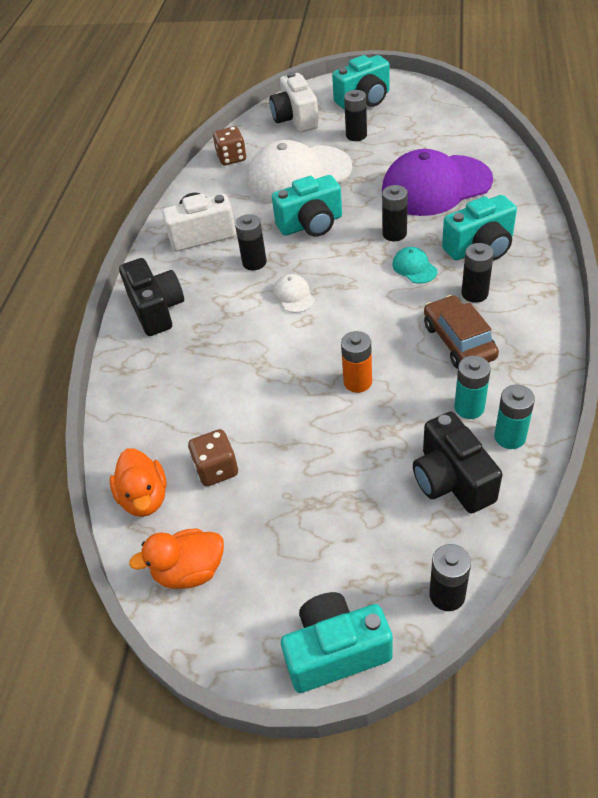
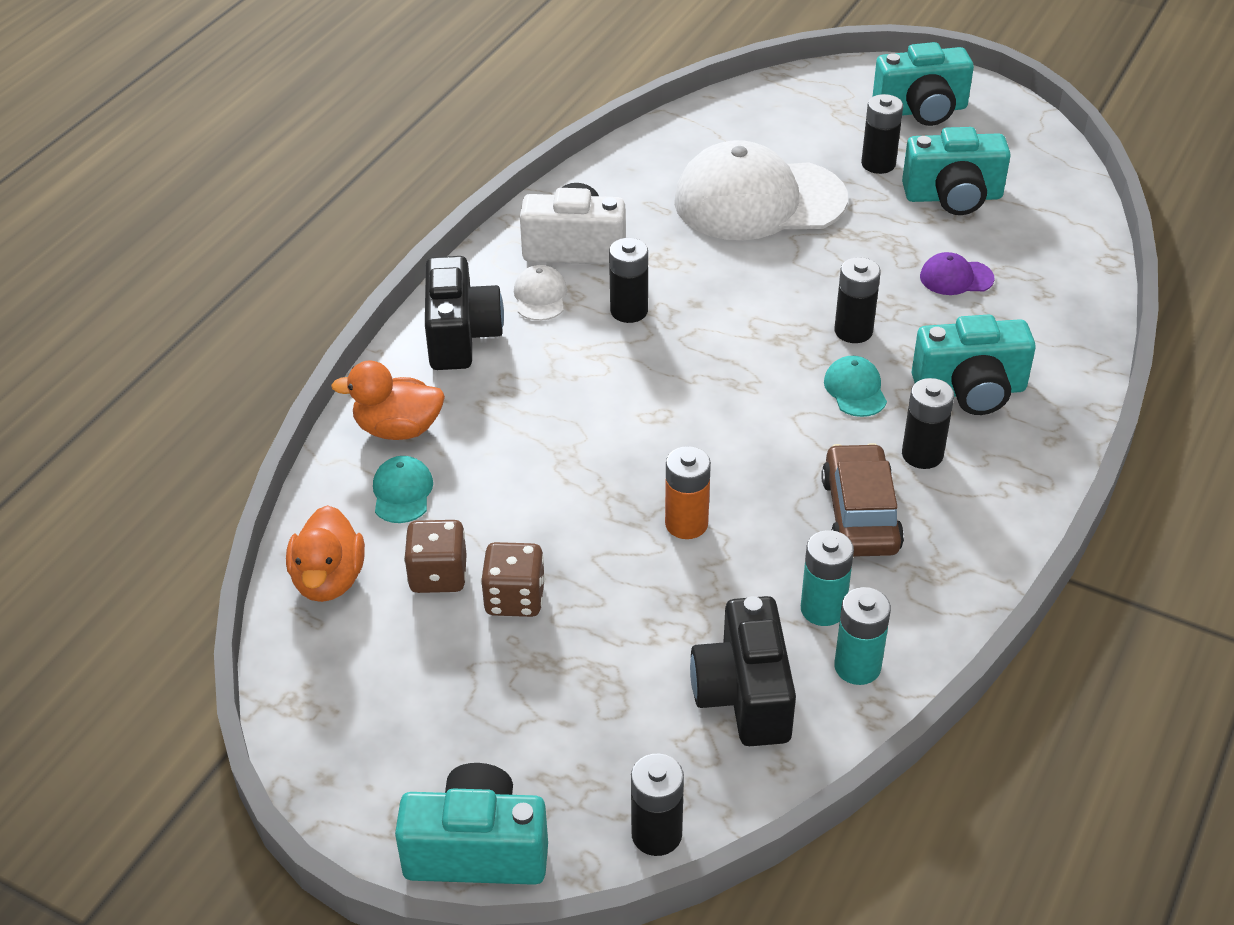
camera: 15 degrees right, 5 degrees down
(166, 422) = (402, 492): none -> turquoise cap
(189, 571) = (342, 690): orange duck -> orange duck (398, 429)
(231, 158) = (674, 145): brown dice -> brown dice (515, 598)
(293, 295) = (660, 375): white cap -> white cap (540, 296)
(295, 119) = (800, 111): white camera -> none
(311, 224) = (738, 280): turquoise camera -> turquoise camera (953, 197)
(436, 186) = (956, 278): purple cap -> purple cap, size x0.40

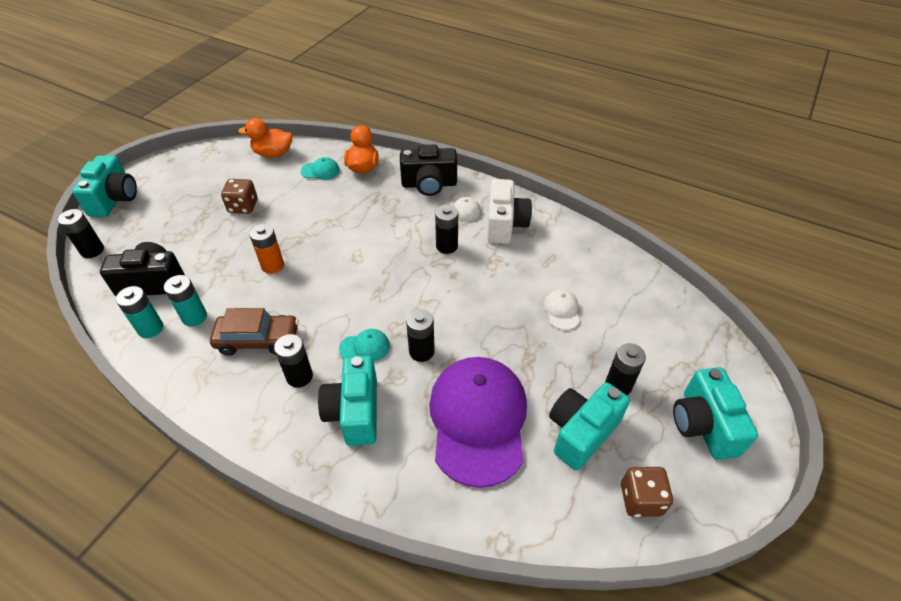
camera: 90 degrees right, 5 degrees up
(438, 575) = (265, 183): brown dice -> brown dice (641, 499)
(759, 200) = (561, 310): white cap -> white cap, size x0.40
(953, 197) = (581, 432): turquoise camera -> turquoise camera turned 45 degrees clockwise
(956, 278) = (478, 420): purple cap -> purple cap, size x2.49

